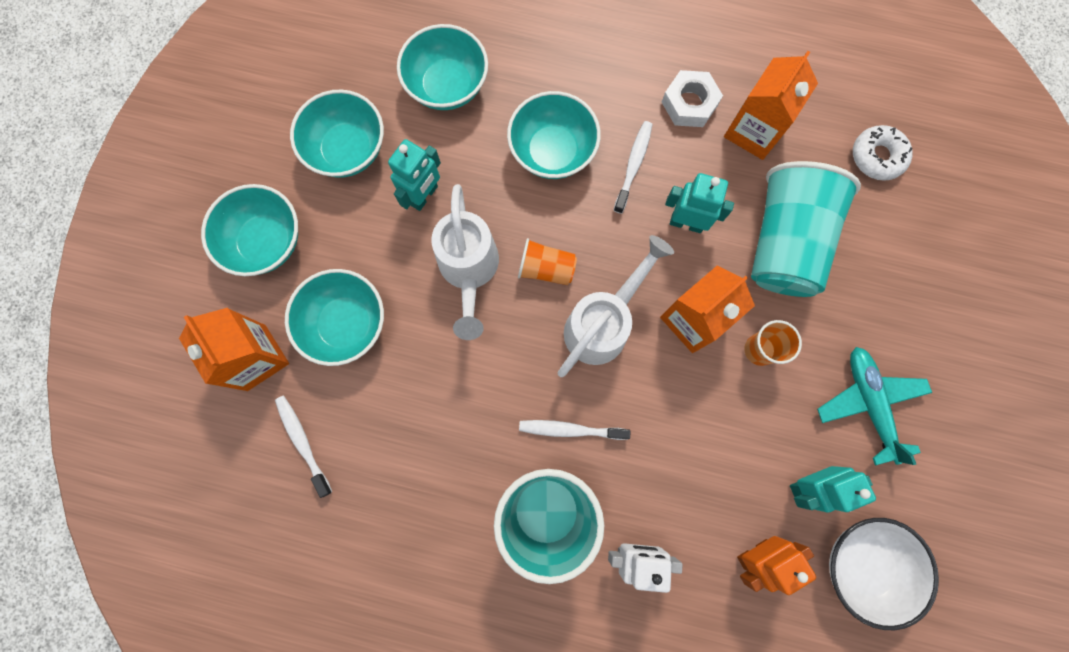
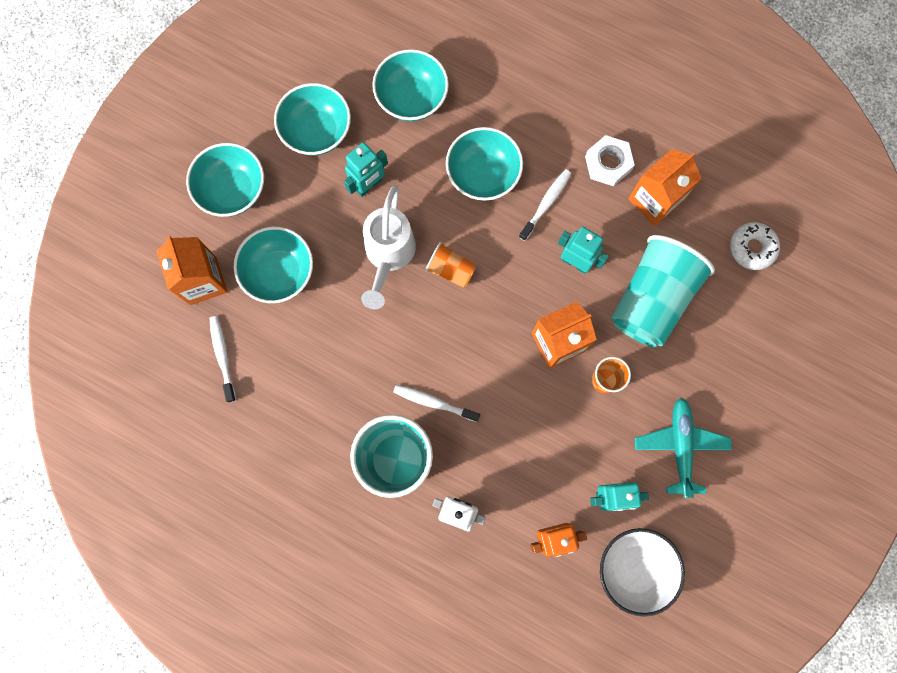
camera: 15 degrees right, 0 degrees up
(603, 323) = (484, 326): white watering can -> none

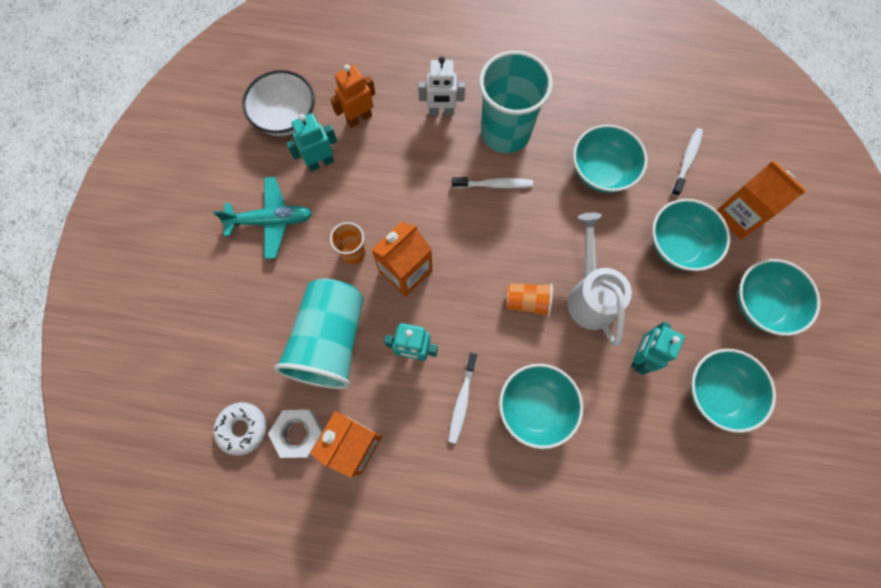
camera: 160 degrees right, 5 degrees down
(222, 356) = (686, 161): white toothbrush -> white toothbrush turned 120 degrees counterclockwise
(411, 99) = (642, 466): turquoise bowl -> turquoise bowl (601, 171)
(608, 164) = (414, 468): white nut -> white nut (298, 434)
(680, 446) = (271, 221): turquoise plane -> turquoise plane turned 75 degrees counterclockwise

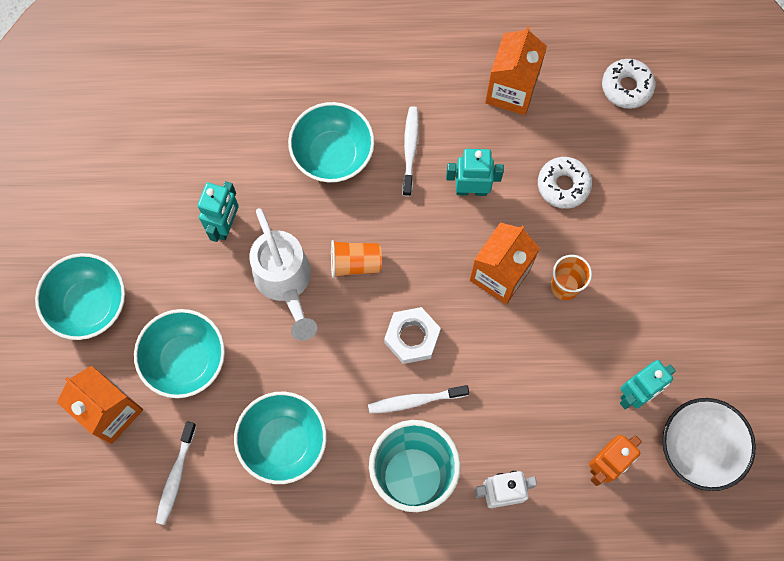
camera: 170 degrees right, 0 degrees up
(271, 221) = (671, 308): turquoise plane -> none
(298, 434) = (569, 91): white nut -> white nut (412, 337)
(330, 341) = (563, 185): turquoise cup -> white donut
(717, 393) = (142, 201): turquoise bowl -> none

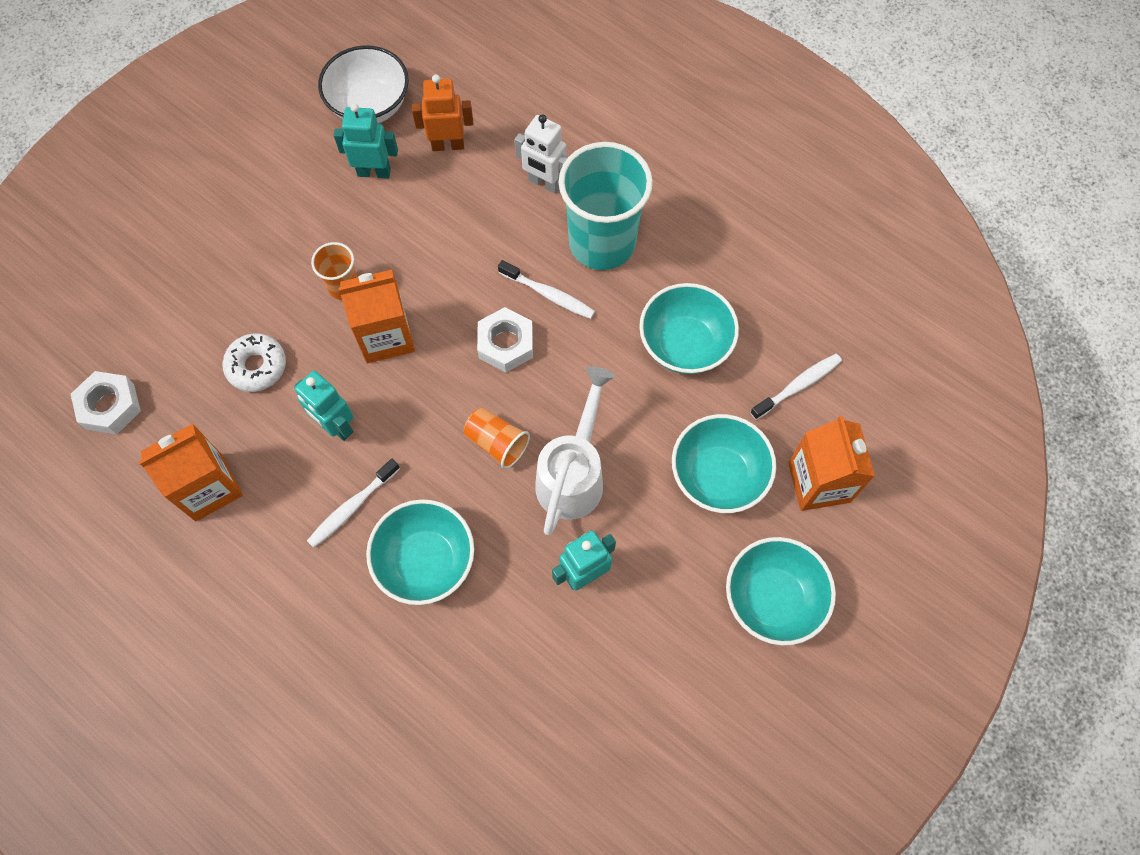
camera: 140 degrees left, 5 degrees down
(626, 87) = (110, 406): white donut -> white nut

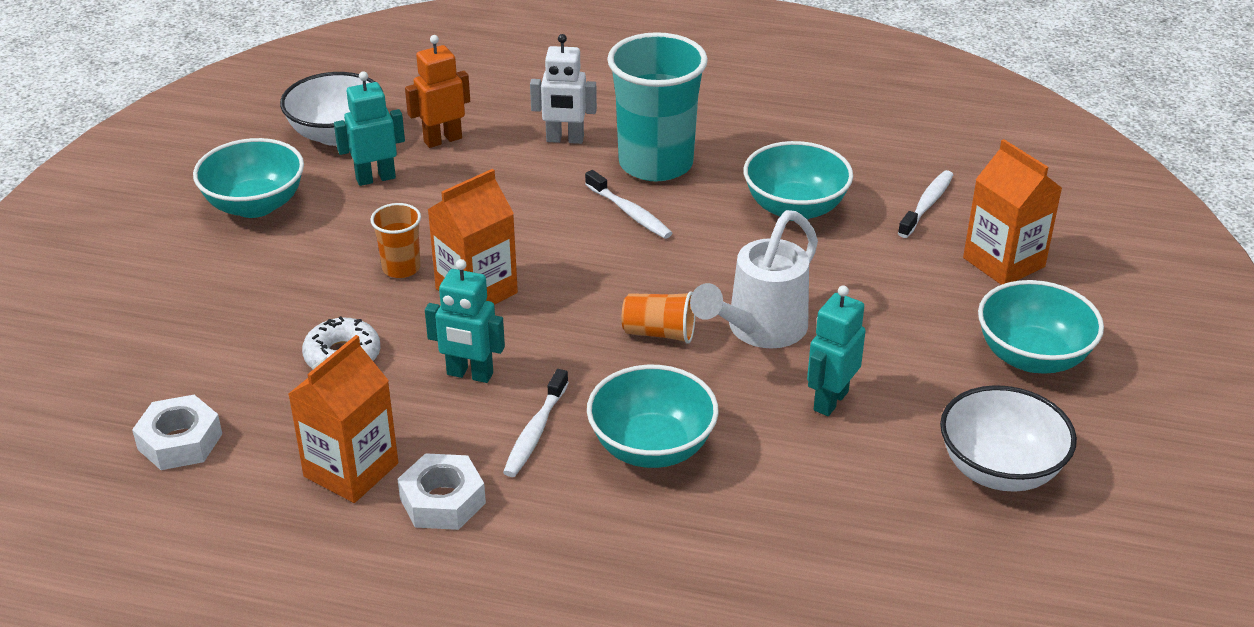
camera: 25 degrees left, 30 degrees down
(506, 344) = (612, 259): white nut -> white nut (442, 500)
(549, 294) = (630, 212): white toothbrush -> white toothbrush turned 45 degrees clockwise
(573, 474) = (758, 331): white watering can -> white watering can turned 135 degrees counterclockwise
(669, 705) = (1000, 470): none -> white bowl
(718, 476) = (904, 287): turquoise bowl -> turquoise bowl (255, 205)

